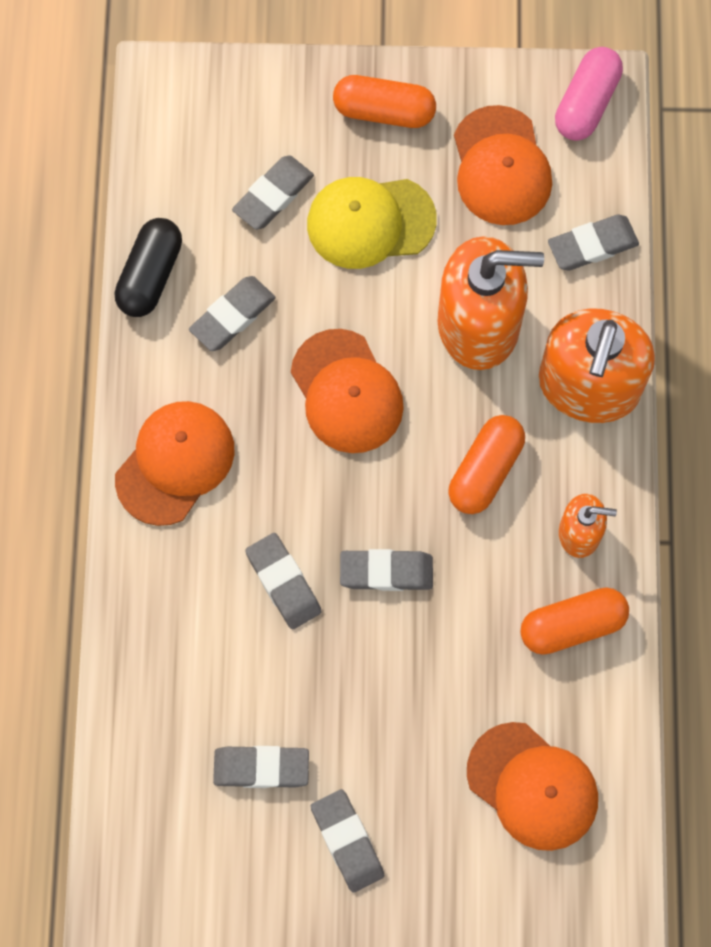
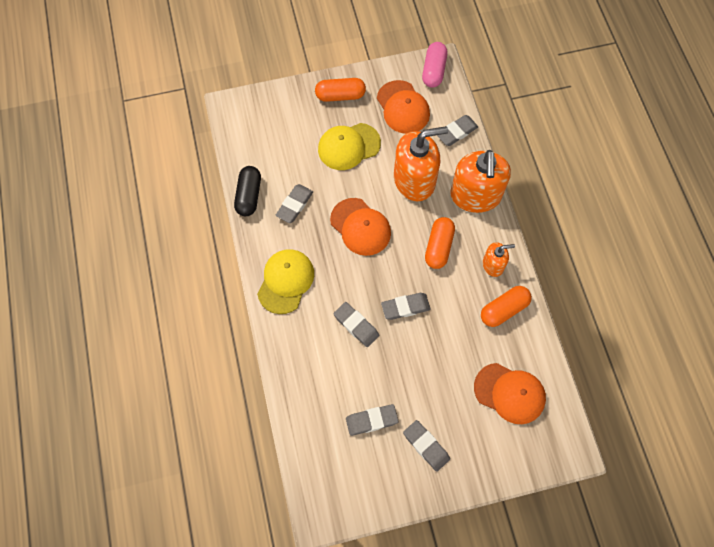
camera: 15 degrees left, 5 degrees down
(175, 463) = (286, 281): orange cap -> yellow cap
(273, 195) = (298, 145): grey eraser -> none

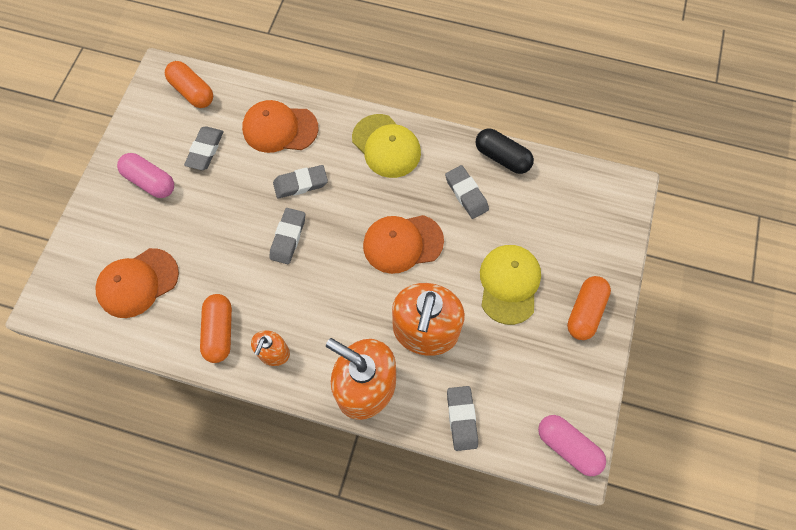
camera: 120 degrees right, 0 degrees up
(403, 107) = (531, 375): orange cap -> orange cap (280, 128)
(426, 446) = (150, 181): grey eraser -> pink capsule
(439, 247) = (330, 308): orange capsule -> orange capsule (192, 92)

